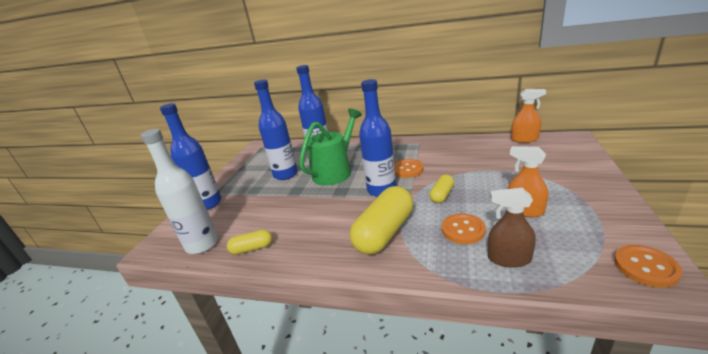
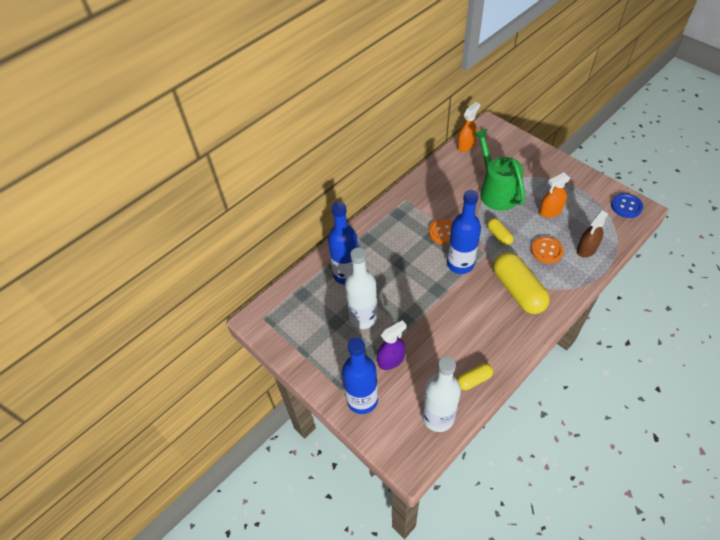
camera: 60 degrees left, 25 degrees up
(252, 200) = (391, 359): none -> purple spray bottle
(252, 248) = (474, 380): yellow capsule -> yellow capsule turned 45 degrees clockwise
(285, 174) = (363, 317): blue bottle -> white bottle
(335, 171) = (397, 278): green watering can -> green watering can (496, 191)
(645, 267) = (626, 206): orange button -> blue button

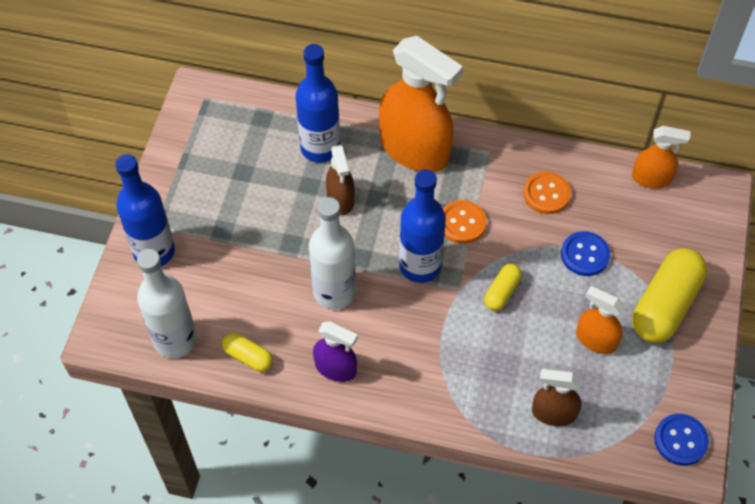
camera: 55 degrees right, 5 degrees up
(363, 317) = (267, 197): white bottle -> white bottle (334, 292)
(380, 231) = (414, 149): none -> orange spray bottle
(390, 280) = (340, 199): none -> brown spray bottle
(391, 359) = (225, 255): purple spray bottle -> purple spray bottle (335, 368)
(496, 191) = (585, 255): green watering can -> blue button
(518, 290) = (420, 352): yellow capsule -> yellow capsule (665, 305)
(546, 250) = (515, 362): orange button -> orange button (546, 194)

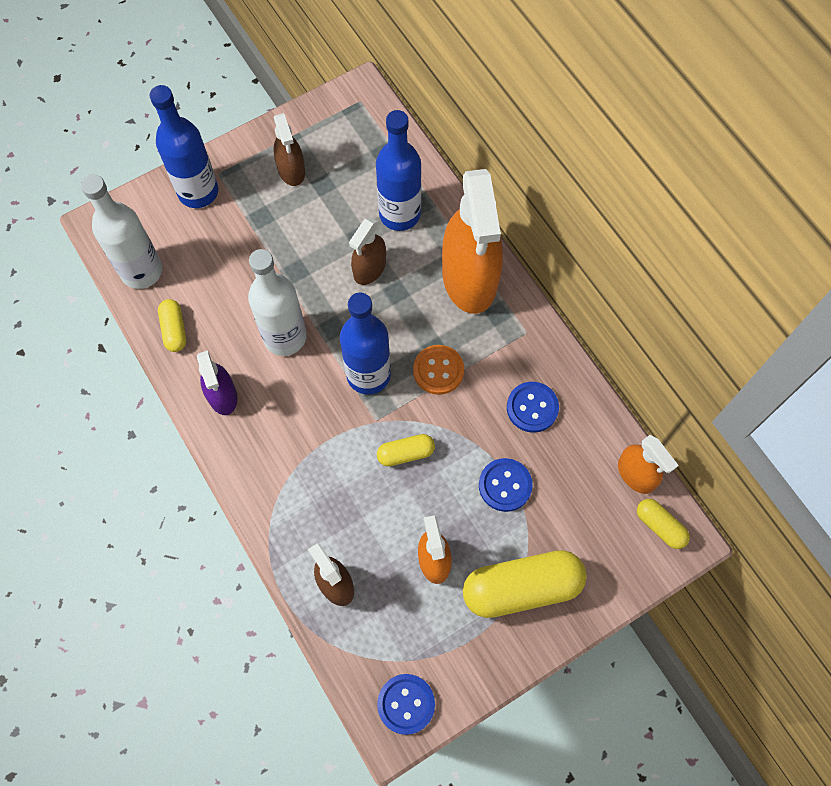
camera: 45 degrees right, 10 degrees up
(208, 181) = (291, 170): none -> brown spray bottle
(546, 194) = (532, 408): orange button -> blue button
(699, 195) = (660, 526): none -> yellow capsule

